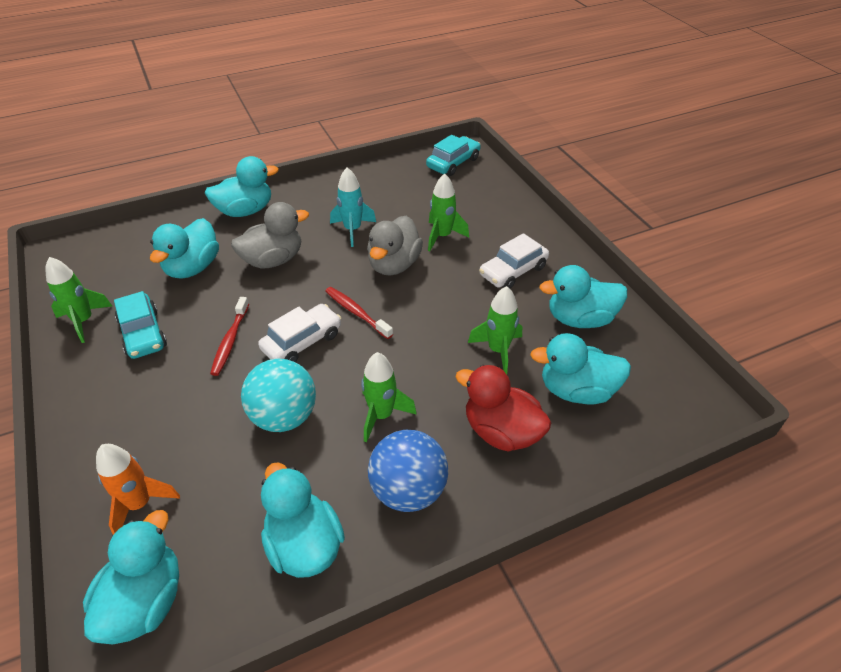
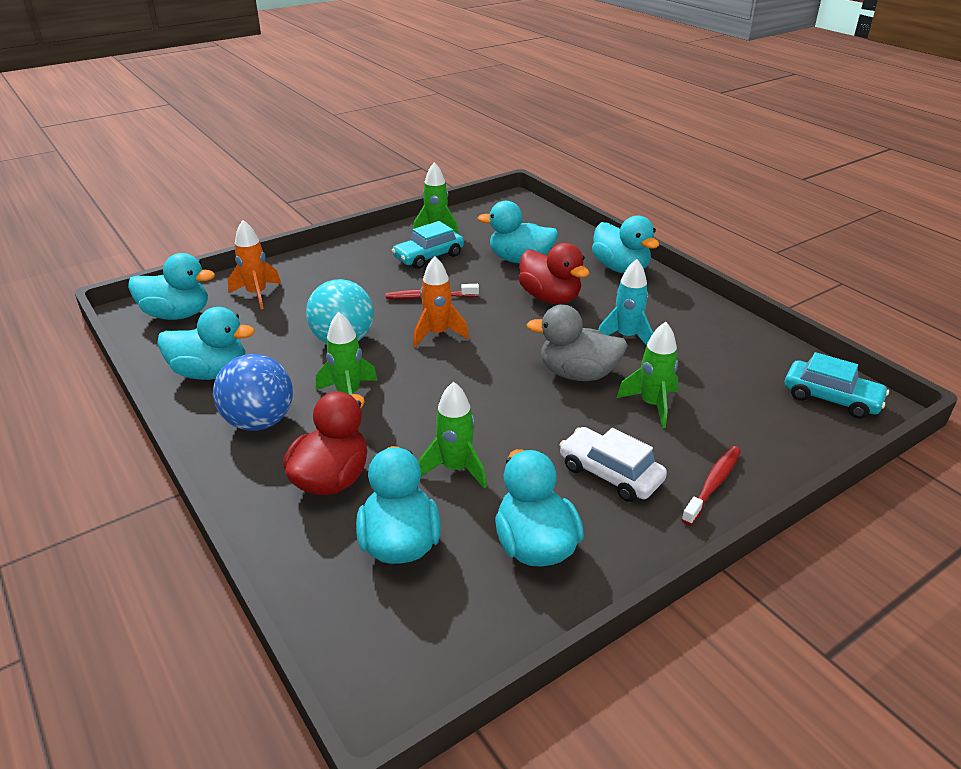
camera: 80 degrees right, 10 degrees down
(273, 260) = (550, 298): grey duck -> red duck
(302, 342) = (437, 334): white car -> orange rocket
(304, 545) = (211, 373): turquoise duck -> turquoise duck turned 45 degrees clockwise
(357, 313) = (488, 360): red toothbrush -> red toothbrush (712, 485)

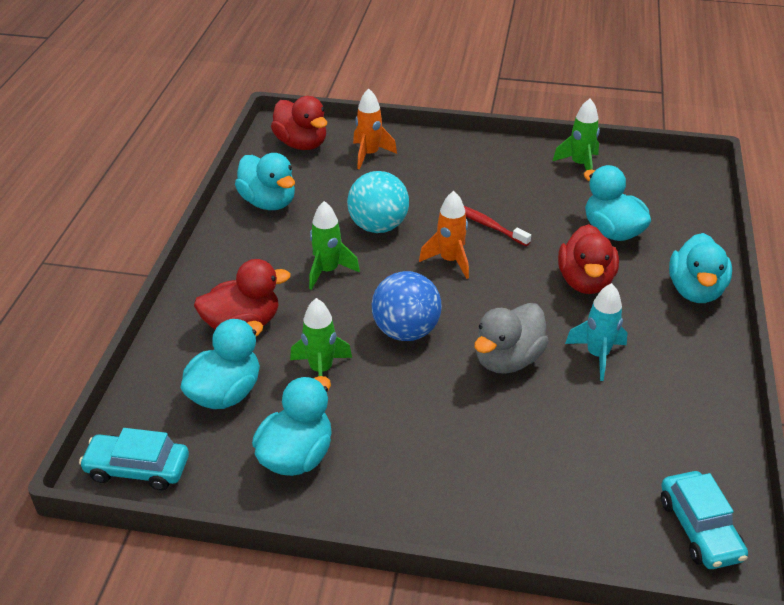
camera: 45 degrees right, 5 degrees up
(177, 314) = (301, 144): turquoise duck -> red duck
(259, 422) = (253, 256): blue ball -> blue ball (406, 331)
(428, 256) = (538, 187): turquoise car -> turquoise car (137, 469)
(577, 374) = (507, 360): grey duck -> grey duck turned 105 degrees counterclockwise
(610, 473) = (415, 449): white car -> none
(652, 405) = (528, 423): green rocket -> none
(712, 485) = (476, 512): red toothbrush -> none

